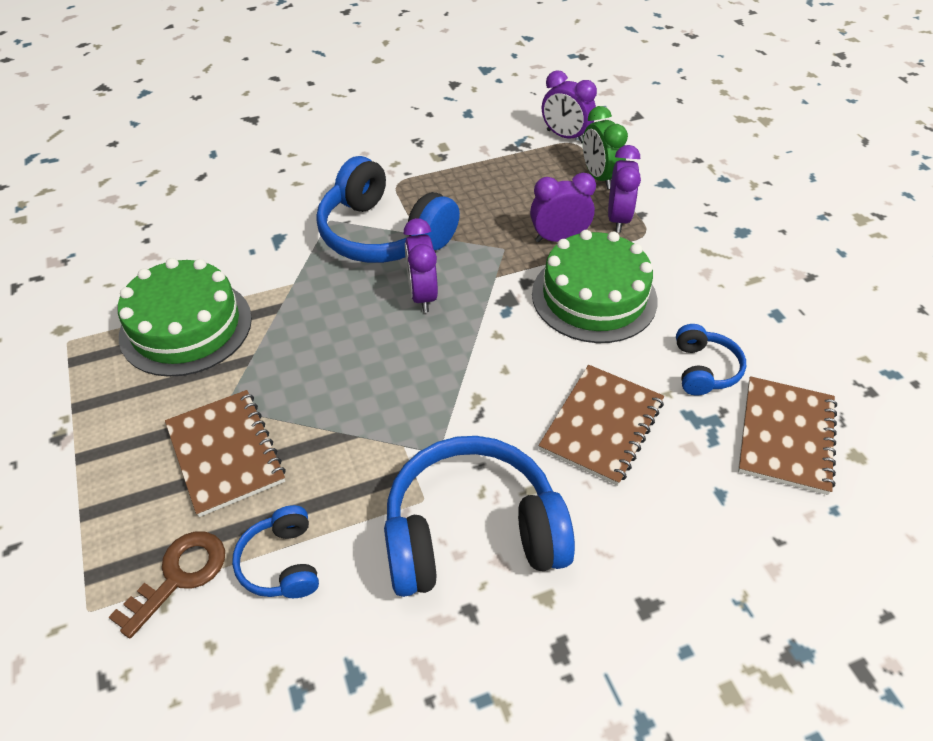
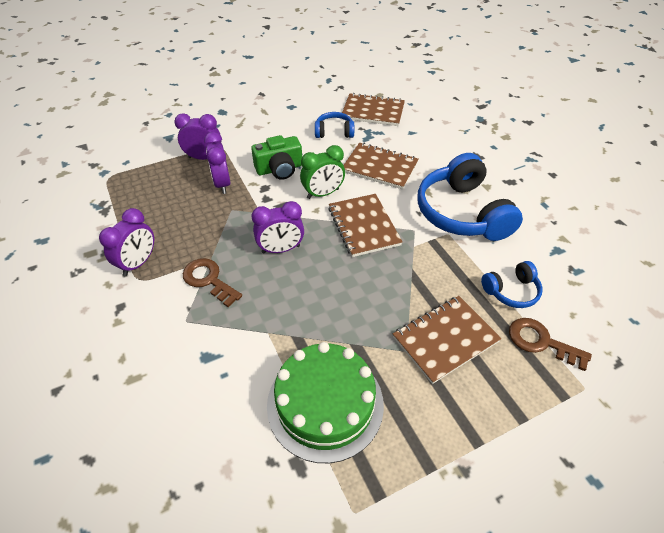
camera: 95 degrees left, 0 degrees up
(383, 234) = (208, 280): blue headphones -> brown key
(455, 387) = (363, 226): none -> brown notebook
(565, 136) = (98, 181): purple clock -> purple clock (138, 263)
(594, 296) = (279, 169): green cake -> green camera
(599, 177) = (156, 165): green clock -> green clock (323, 193)

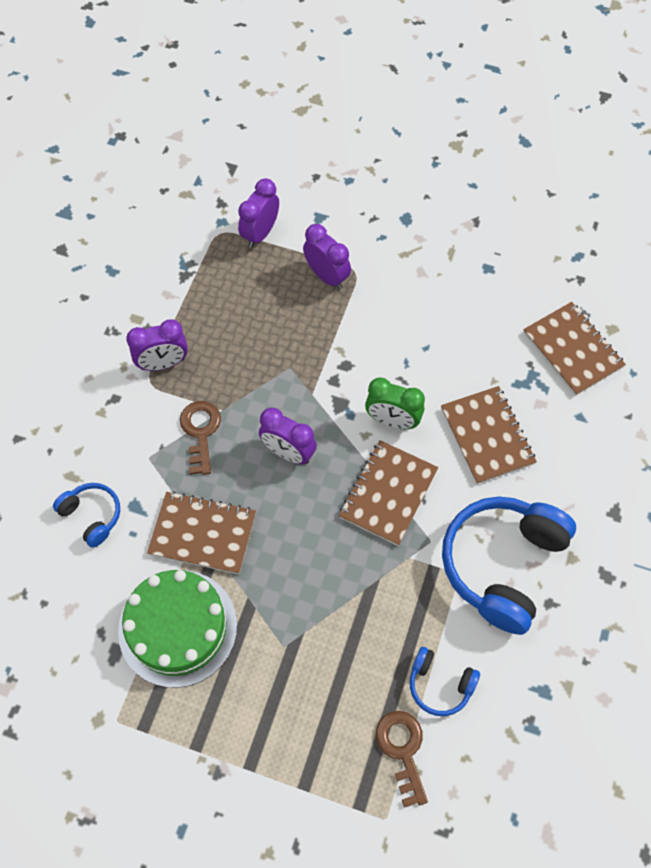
camera: 45 degrees right, 15 degrees up
(222, 184) = (312, 327): purple clock -> purple clock (260, 233)
(279, 169) = (384, 352): green camera -> none
(334, 132) = (493, 346): blue headphones -> blue headphones (92, 516)
(445, 339) = (326, 668): brown notebook -> brown notebook (203, 533)

